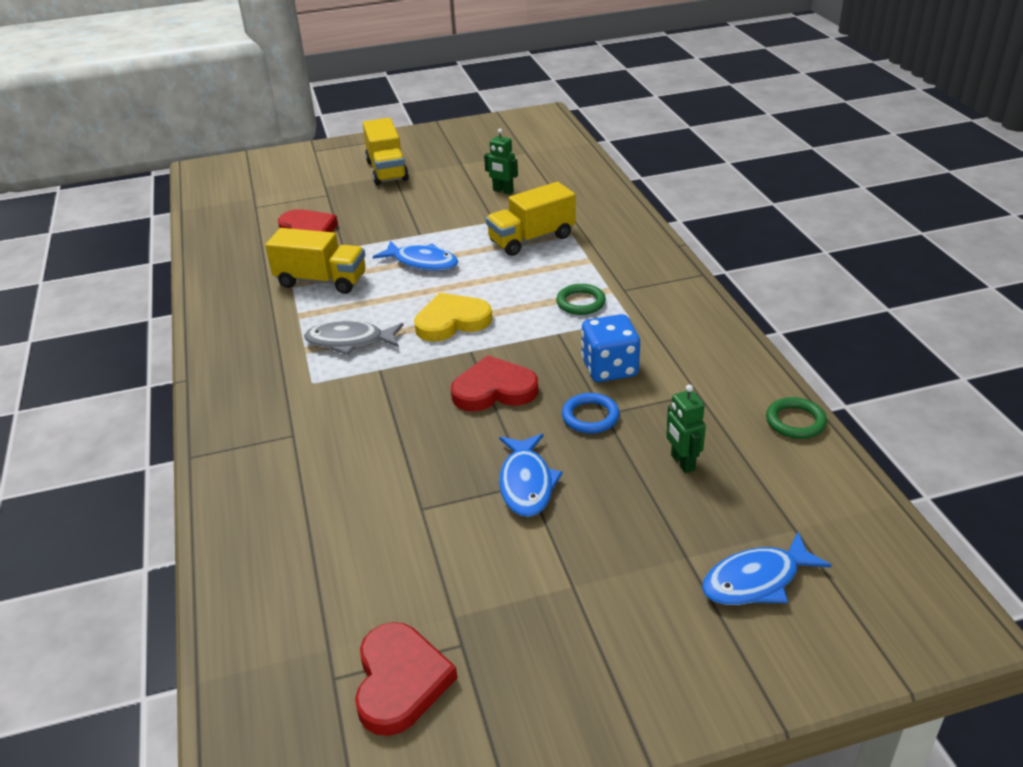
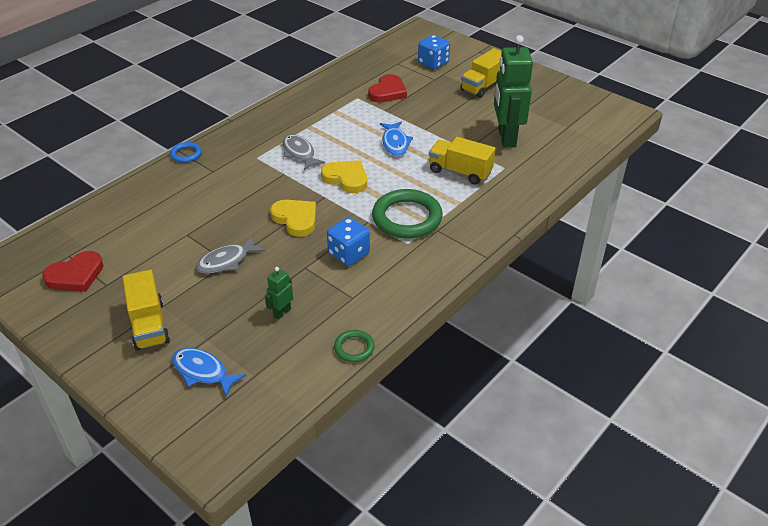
camera: 55 degrees right, 5 degrees up
(293, 184) = (433, 63): none -> blue dice
(321, 281) = (346, 118): yellow truck -> yellow truck (149, 325)
(494, 390) = (296, 219): red heart -> yellow heart
(503, 191) = (506, 138): green robot -> green robot, size x2.27
(526, 483) = (227, 261): blue fish -> grey fish
(581, 302) = (407, 218): green ring -> green ring, size x2.05
(590, 416) = (298, 263): blue ring -> blue ring (186, 154)

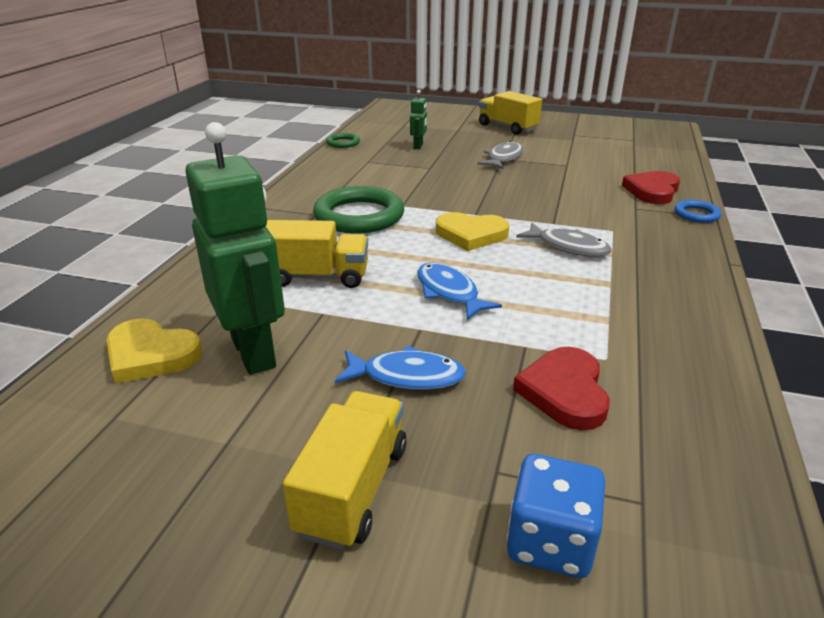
camera: 155 degrees right, 10 degrees down
(76, 275) = (605, 134): red heart -> red heart (652, 191)
(203, 372) = (440, 121): blue fish -> blue fish (406, 376)
(296, 219) = (481, 192): yellow heart -> yellow heart (151, 355)
(349, 254) = (397, 181): blue dice -> none

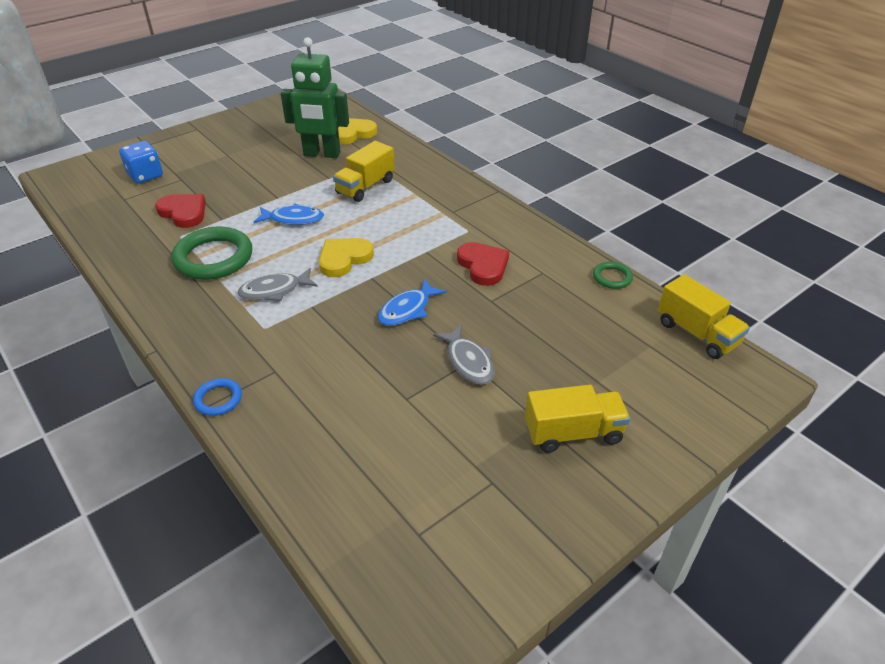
camera: 125 degrees right, 10 degrees up
(353, 489) = (219, 152): yellow truck -> yellow truck (697, 333)
(359, 216) = (428, 226): green ring -> green ring (213, 258)
(406, 376) = (252, 181): blue fish -> blue fish (407, 309)
(418, 146) = (560, 321): green robot -> none
(652, 191) = (285, 411): red heart -> red heart (483, 266)

